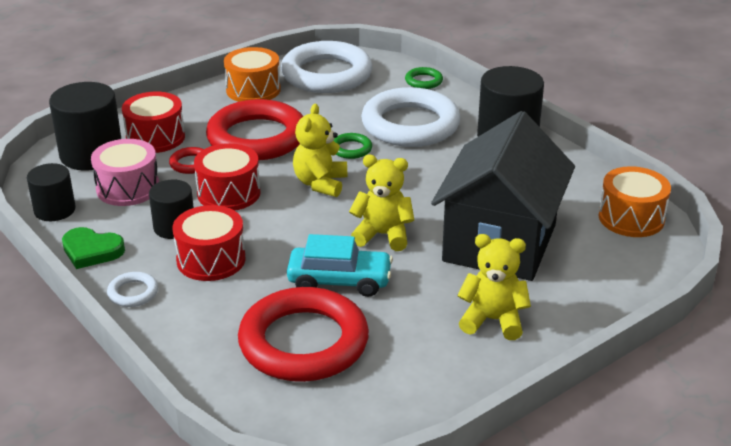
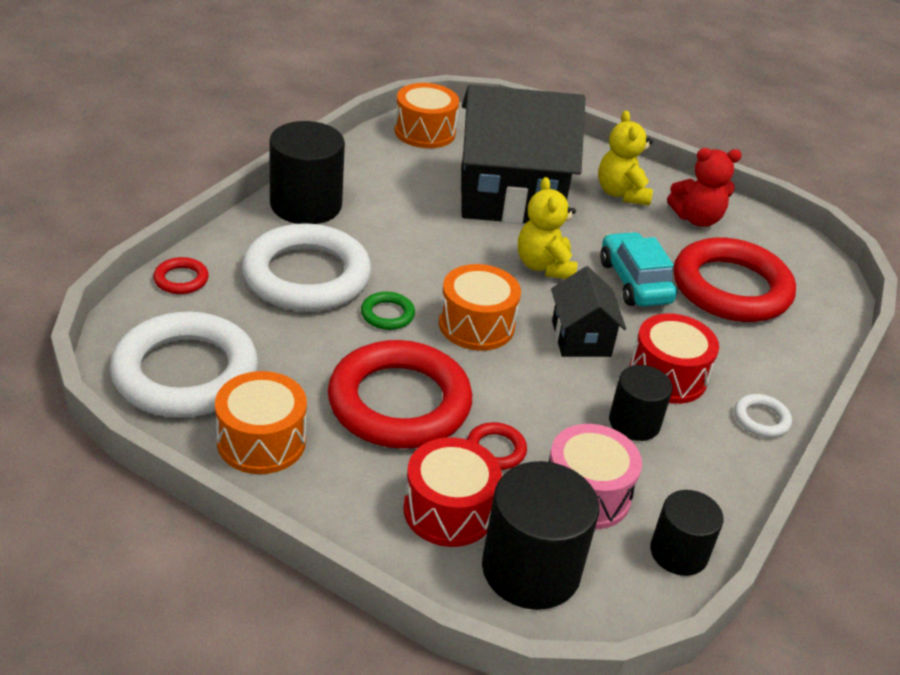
camera: 115 degrees left, 5 degrees up
(91, 251) = (725, 480): green heart -> none
(229, 193) = (540, 395): red drum -> none
(279, 229) = (581, 338): none -> black house
(320, 184) = (476, 325): yellow teddy bear -> orange drum
(423, 81) = (181, 279): green ring -> red ring
(430, 362) = (697, 219): none -> red teddy bear

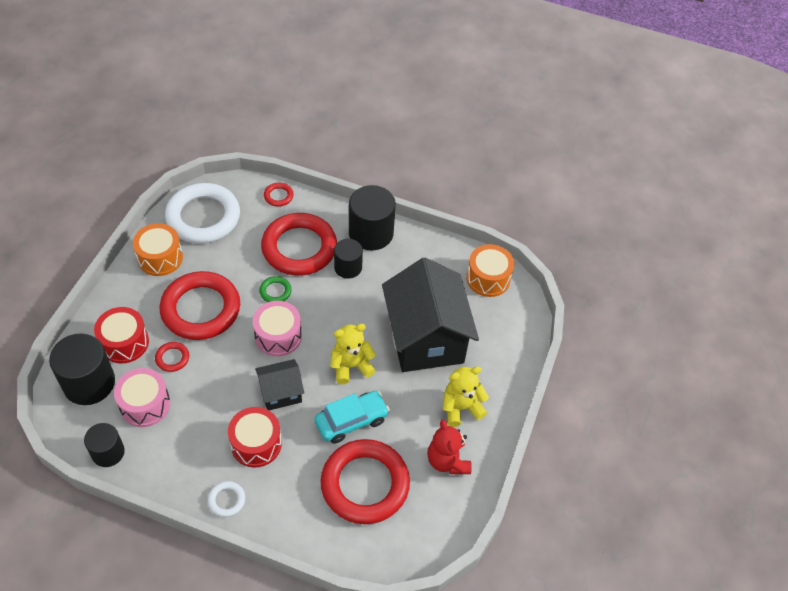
camera: 80 degrees right, 15 degrees up
(306, 276) = (299, 248): white ring -> red ring
(476, 325) = (278, 336): orange drum -> pink drum
(634, 422) = (208, 426): black cylinder -> black cylinder (348, 267)

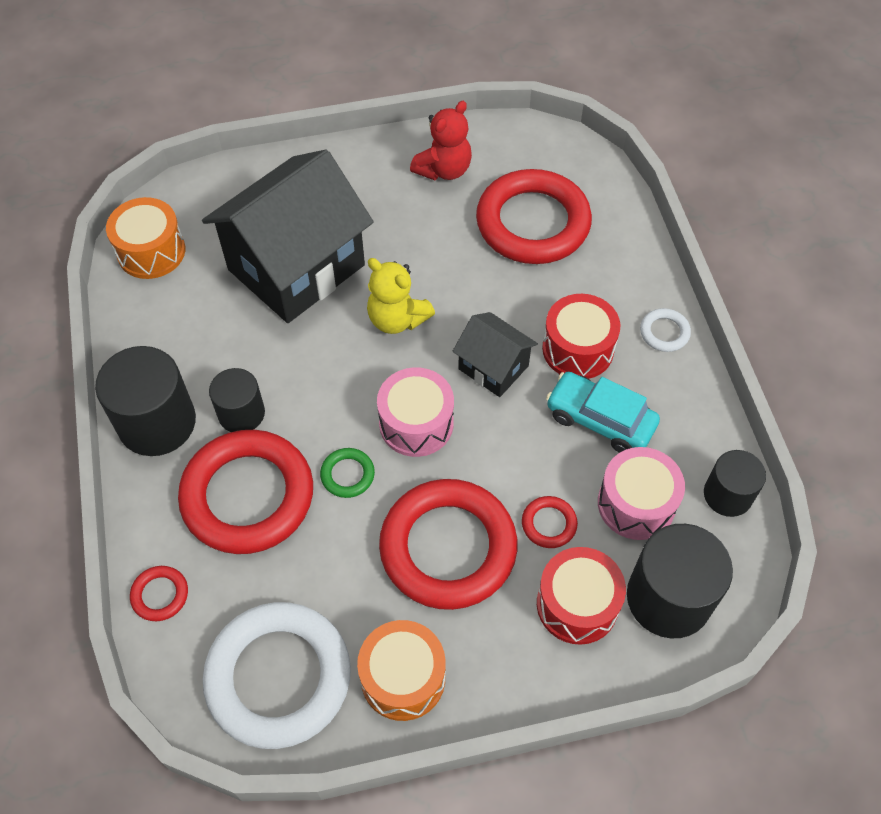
camera: 120 degrees left, 5 degrees up
(351, 421) = (469, 276): turquoise car -> turquoise car (600, 420)
(461, 408) = (368, 189): yellow teddy bear -> none

